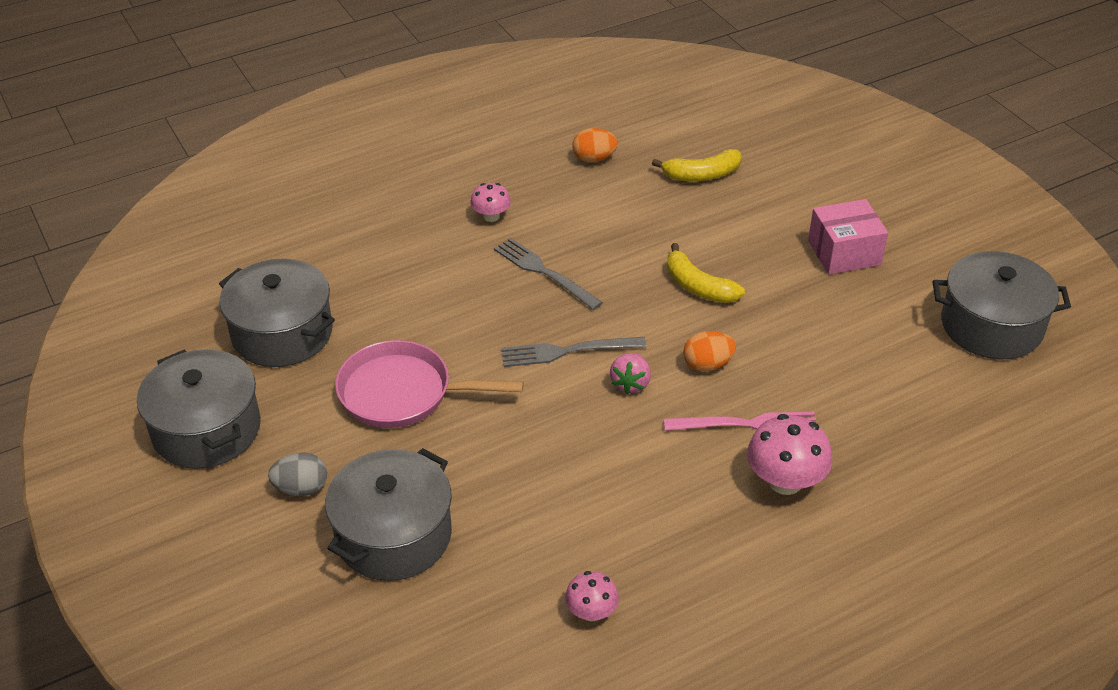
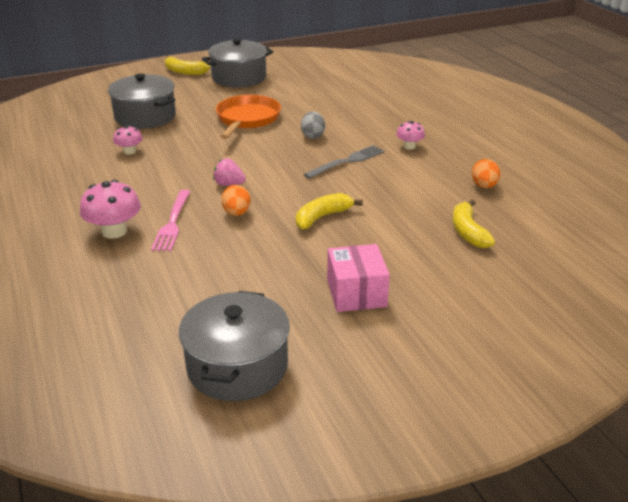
camera: 95 degrees right, 10 degrees down
(162, 521) = (184, 72): none -> yellow banana
(282, 333) = (305, 91): grey pot -> none
(301, 488) = (189, 97): grey egg -> grey egg (312, 136)
(403, 393) = (247, 119): pink pan -> orange pan
(566, 351) = (266, 165): grey fork -> none
(591, 612) = (60, 162): pink mushroom -> pink mushroom (129, 151)

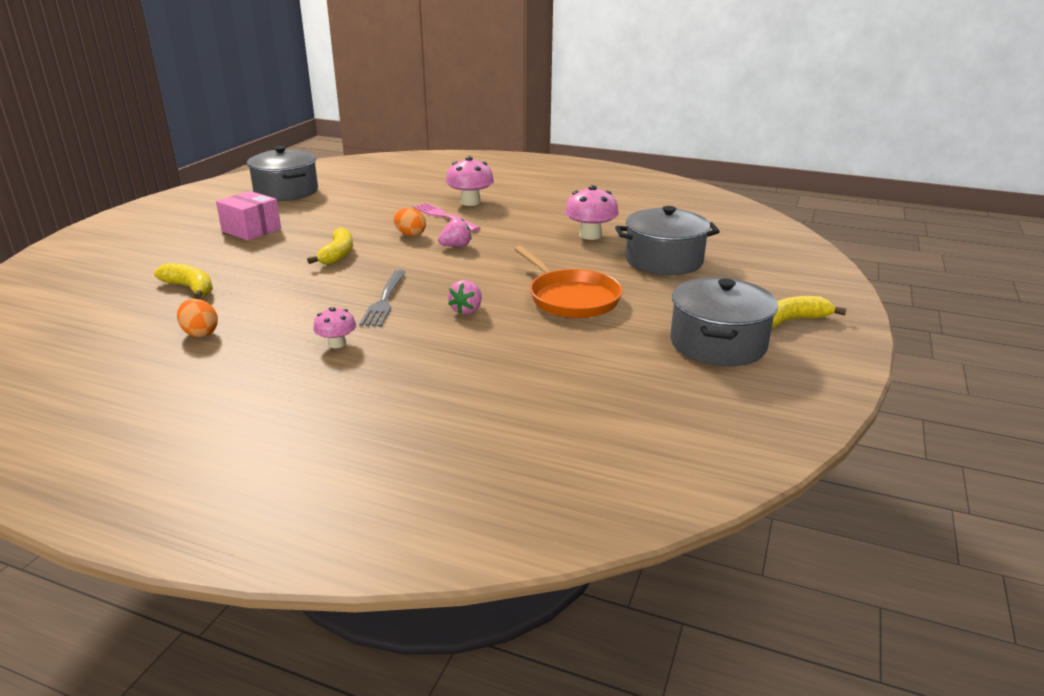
camera: 135 degrees right, 5 degrees down
(129, 151) = (590, 235): pink mushroom -> pink mushroom, size x1.70
(312, 136) = (467, 310): grey egg -> pink strawberry

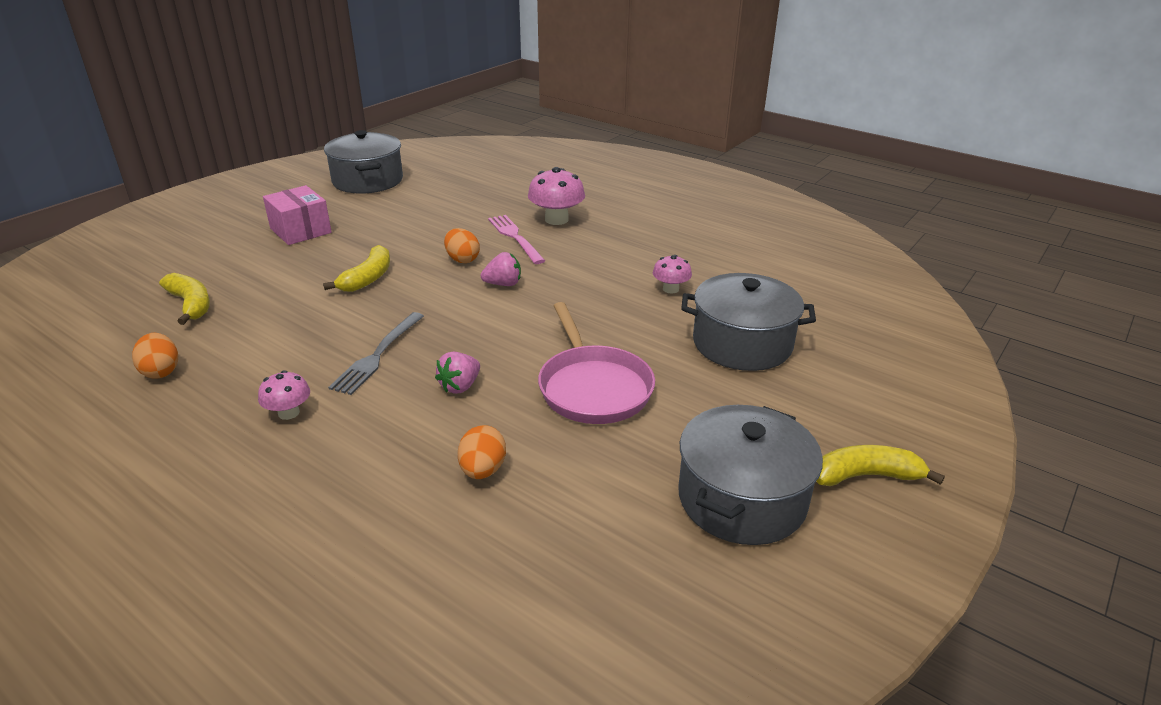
camera: 15 degrees right, 5 degrees up
(520, 355) = (482, 470): none -> orange egg
(570, 298) = (593, 387): orange pan -> pink pan
(590, 235) = (670, 289): pink mushroom -> pink mushroom, size x0.59

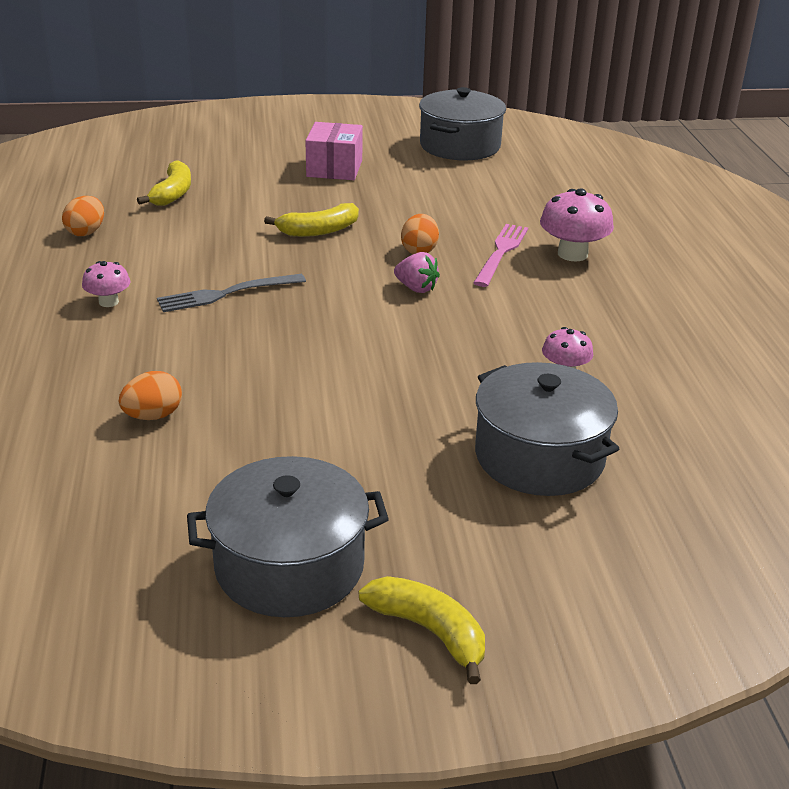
camera: 45 degrees right, 0 degrees up
(460, 386) = (241, 349): pink strawberry -> none
(593, 387) = (335, 410): pink pan -> none

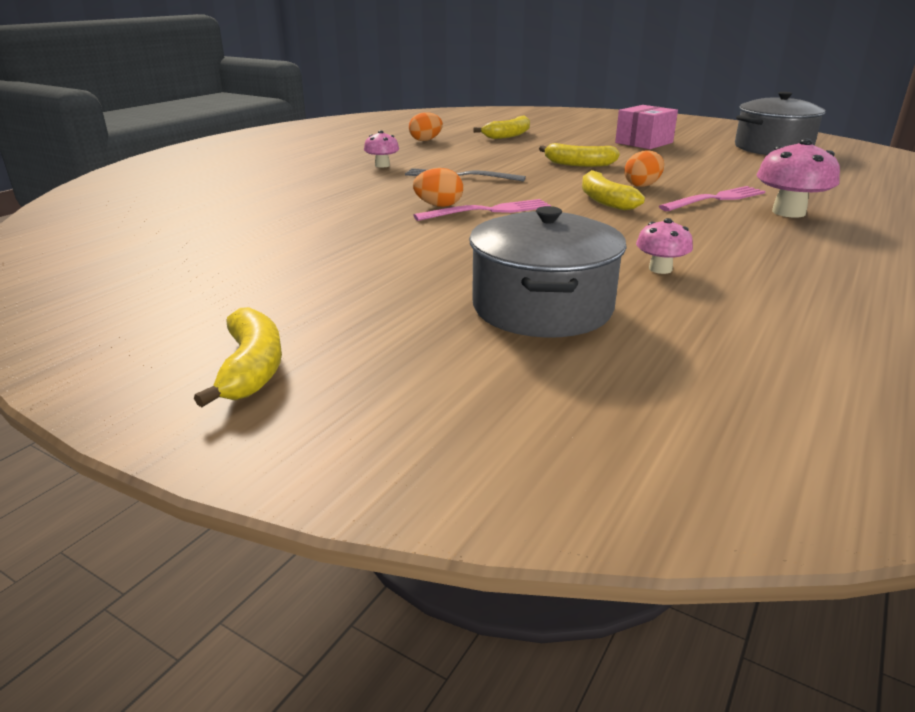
camera: 40 degrees right, 5 degrees down
(153, 416) = (309, 211): orange egg -> orange egg (439, 206)
(289, 566) = (239, 297): grey pot -> none
(335, 343) = (489, 211): none -> pink fork
(416, 288) = (605, 200): pink strawberry -> yellow banana

